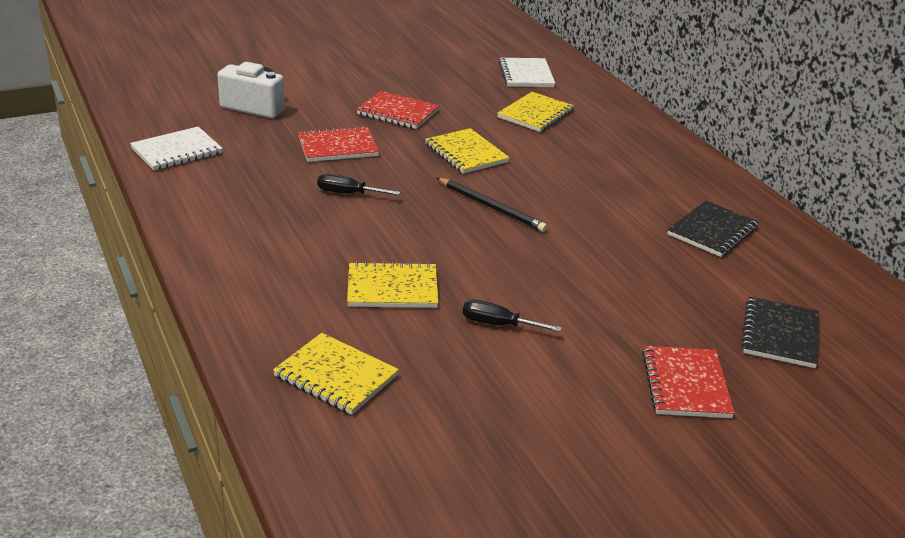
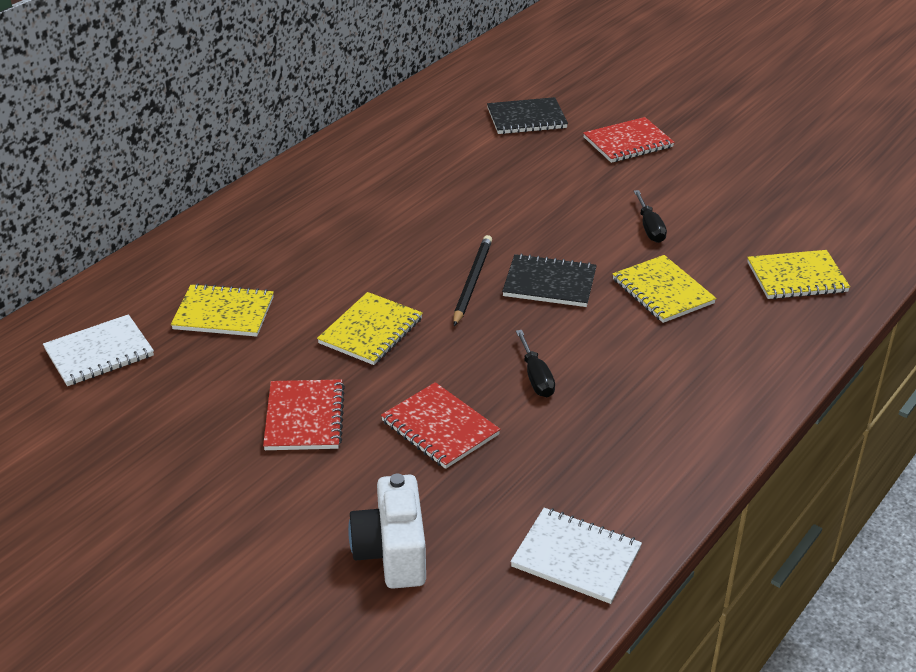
camera: 115 degrees left, 5 degrees up
(335, 376) = (797, 277): yellow notebook -> yellow notebook turned 75 degrees clockwise
(712, 231) = (399, 164): black notebook -> black notebook (549, 283)

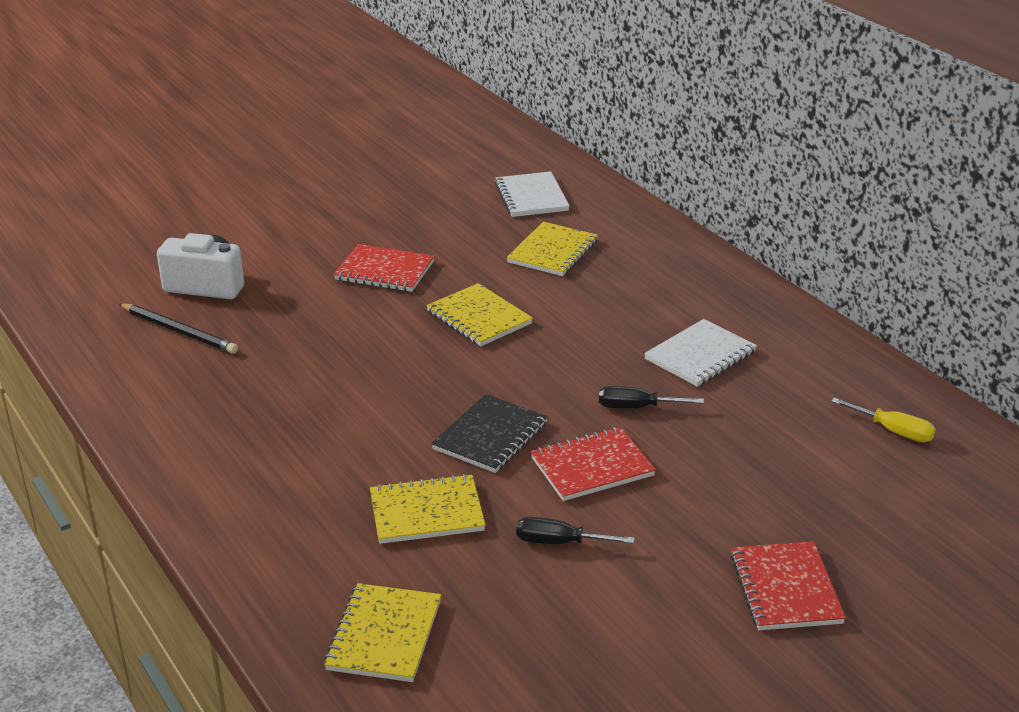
camera: 110 degrees right, 5 degrees down
(435, 121) = (893, 431): none -> yellow screwdriver
(439, 428) = (321, 329): red notebook -> red notebook (592, 467)
(472, 282) = (523, 388): black pencil -> black pencil (179, 331)
(526, 118) = (883, 510): black notebook -> none
(536, 377) = (347, 392): black screwdriver -> black screwdriver (636, 407)
(576, 557) = (124, 361): white notebook -> white notebook (700, 356)

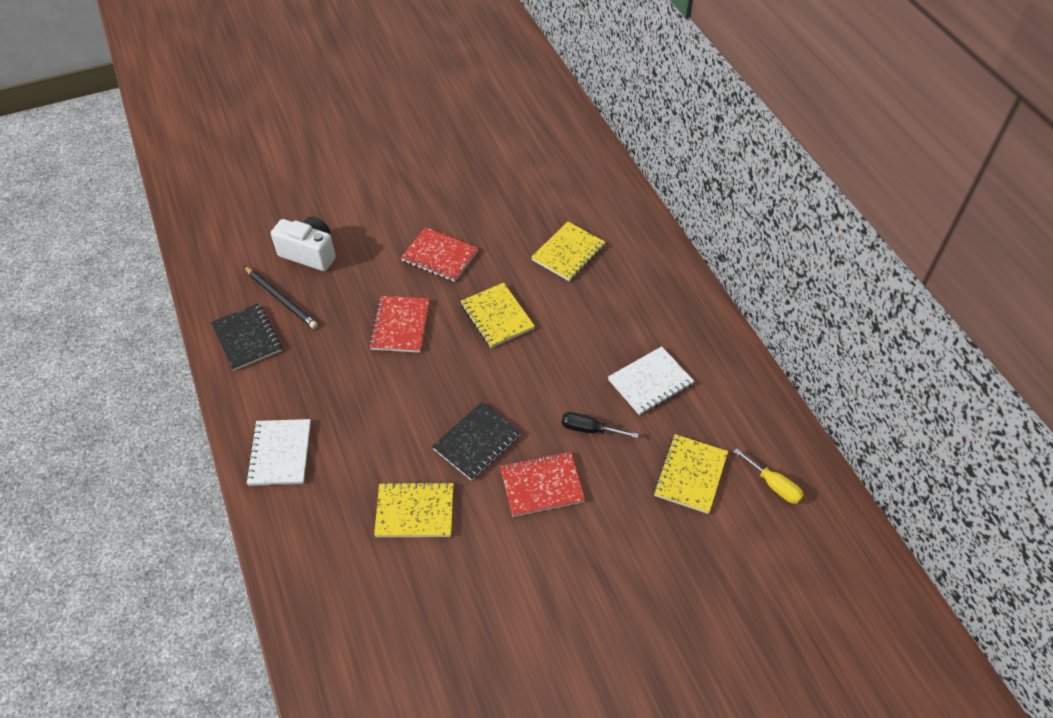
camera: 10 degrees right, 20 degrees up
(141, 373) = (247, 338): none -> black notebook
(384, 635) = (360, 625): yellow notebook -> yellow notebook (690, 475)
(531, 197) = (566, 189): white notebook -> white notebook (280, 453)
(559, 542) = (500, 557): black screwdriver -> none
(785, 589) = (649, 631): red notebook -> red notebook (400, 325)

